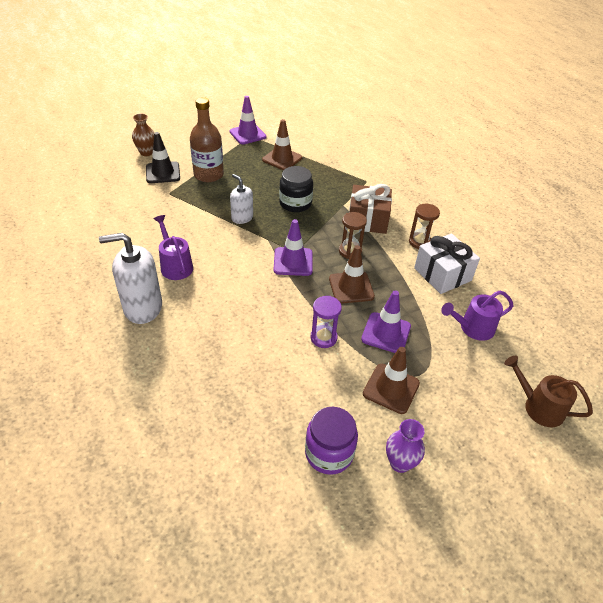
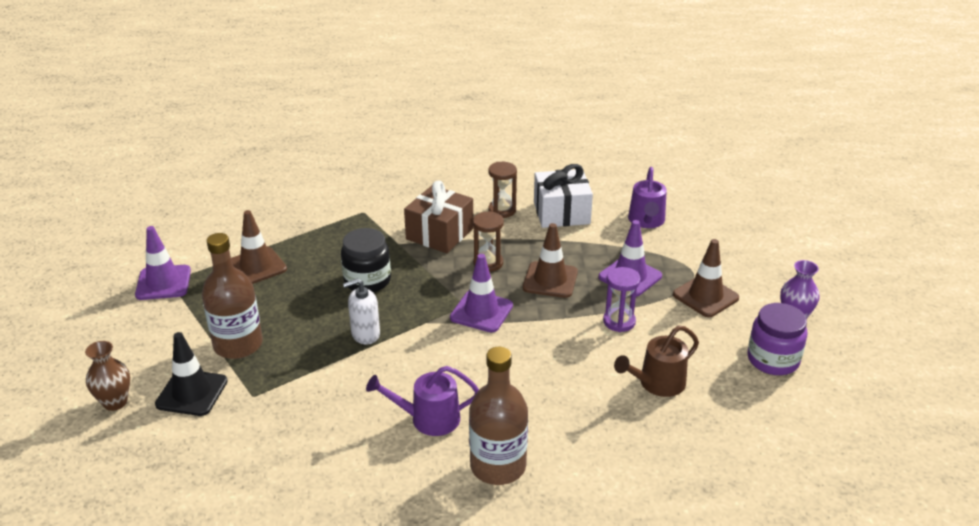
camera: 65 degrees left, 10 degrees down
(142, 307) = (498, 466): white soap dispenser -> brown bottle
(539, 407) = (753, 220): brown watering can -> brown watering can (657, 383)

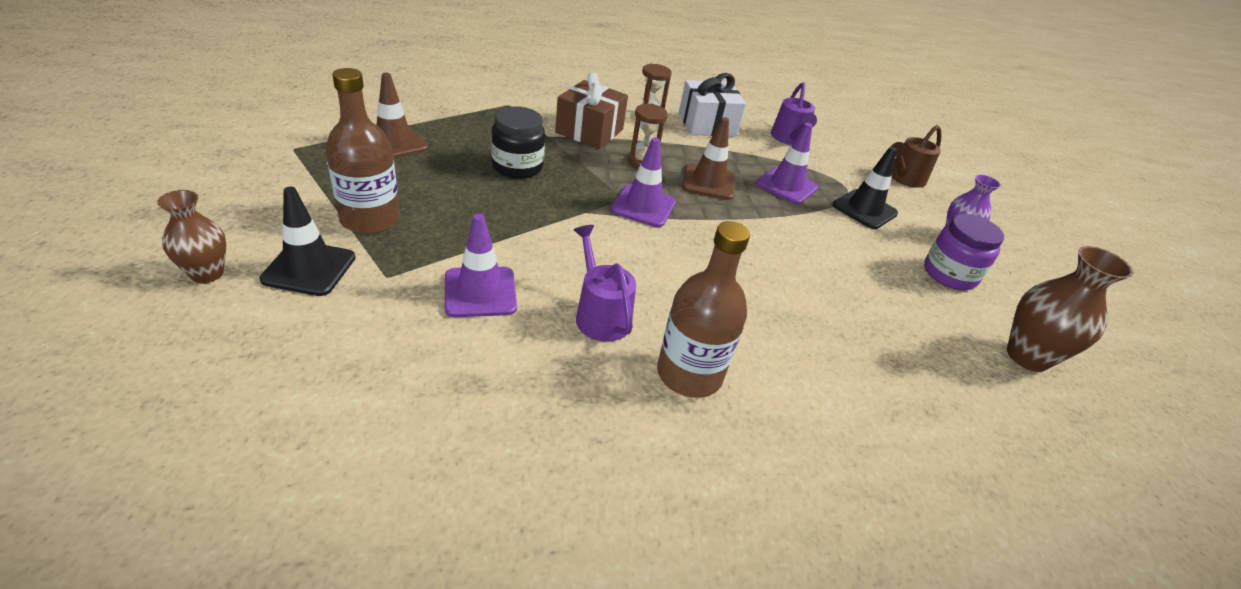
camera: 10 degrees left, 5 degrees up
(163, 283) = (284, 149): purple traffic cone -> purple traffic cone (480, 292)
(365, 334) = (519, 219): white soap dispenser -> none
(429, 419) = (600, 315): purple watering can -> purple watering can turned 75 degrees clockwise
(619, 321) = (787, 226): purple hourglass -> none
(657, 383) = (842, 291): brown watering can -> brown watering can (904, 178)
(705, 296) = (864, 209): brown traffic cone -> black traffic cone
(822, 436) = (1027, 356): none -> brown vase

